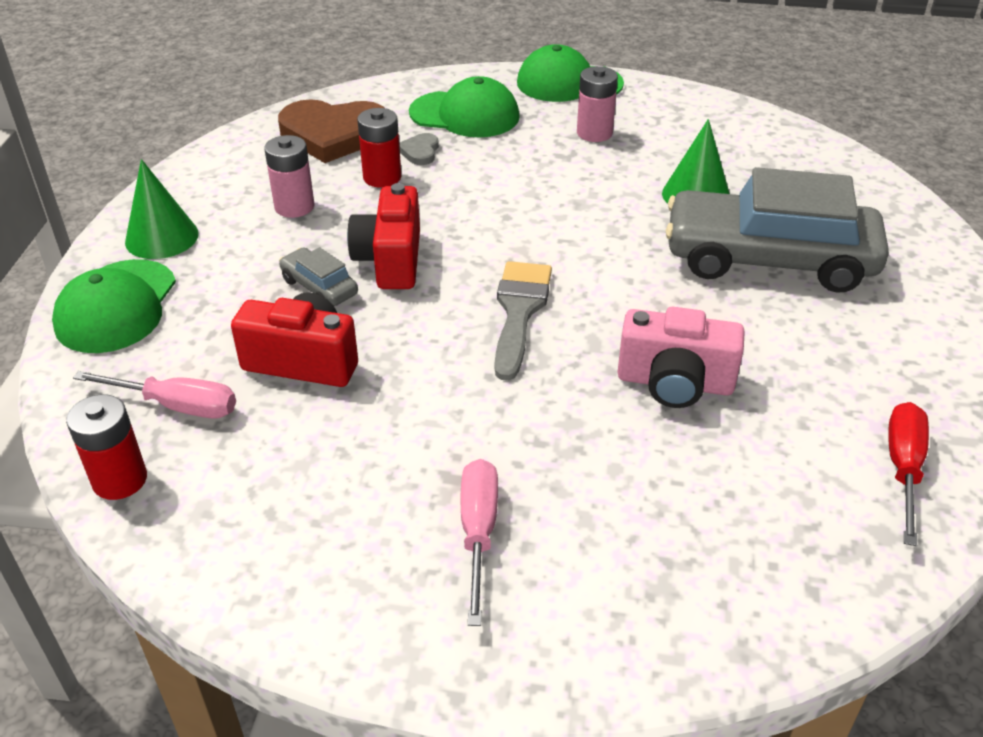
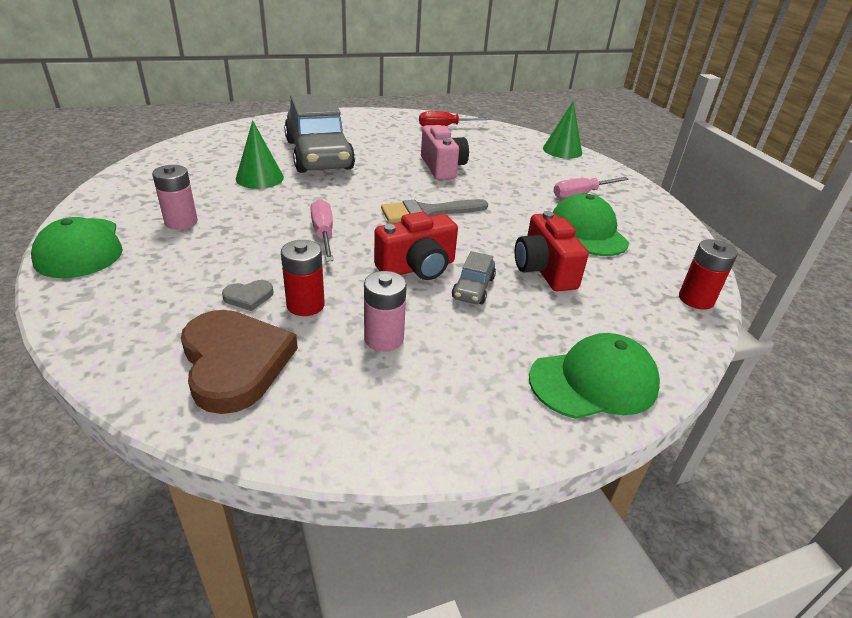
camera: 120 degrees left, 5 degrees down
(162, 237) = (492, 404): green cone -> green cone (562, 150)
(177, 406) = (631, 303): pink screwdriver -> pink screwdriver (323, 234)
(465, 115) = (163, 290): green cap -> green cap (587, 231)

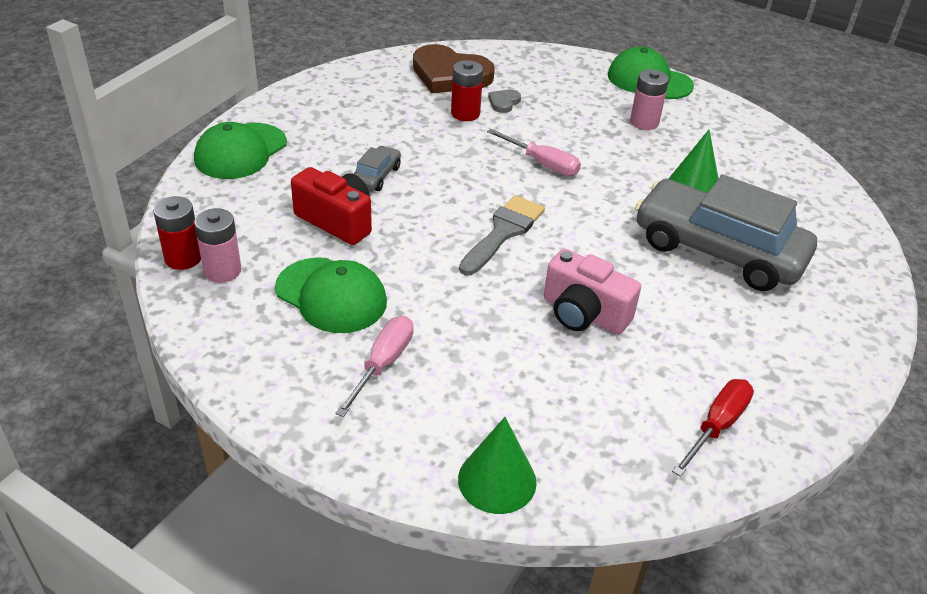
camera: 140 degrees right, 5 degrees up
(384, 339) = (392, 118): pink battery -> pink battery (222, 270)
(417, 268) = (435, 172): red camera -> none
(473, 288) = (376, 176): grey car -> grey car turned 45 degrees clockwise

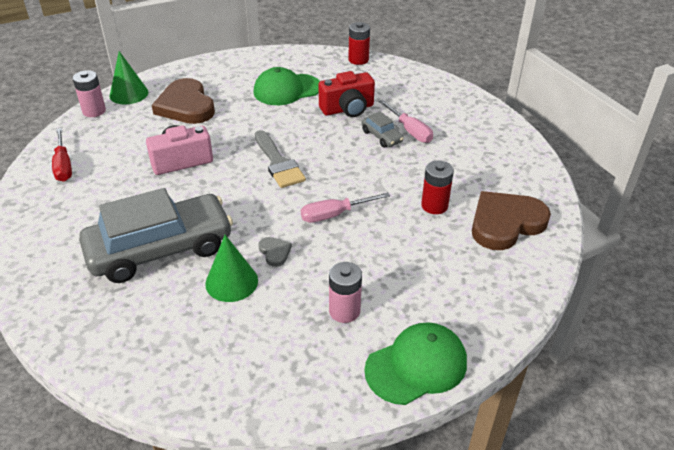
camera: 125 degrees right, 0 degrees up
(222, 270) = (338, 67): pink battery -> pink battery (94, 111)
(240, 151) = (450, 97): green cap -> none
(383, 364) = (225, 89): pink screwdriver -> pink screwdriver (410, 131)
(466, 383) = (186, 106): none -> brown heart
(504, 102) = (438, 235): grey heart -> grey heart (275, 252)

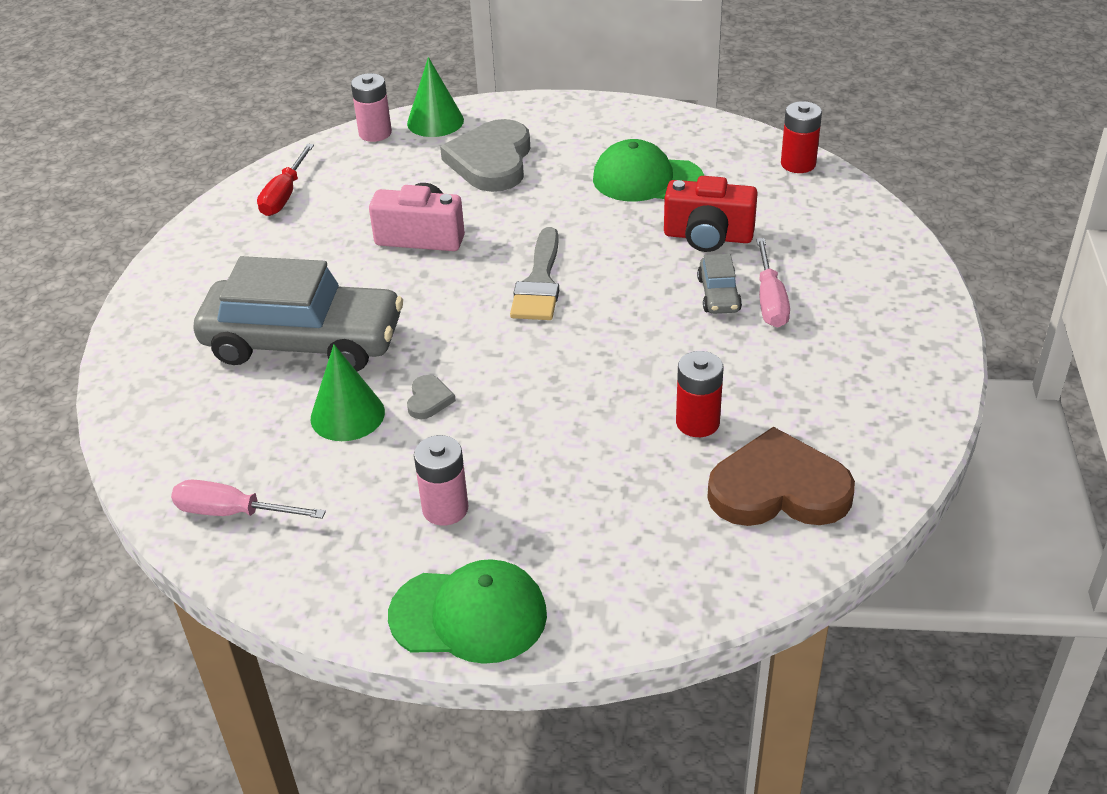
camera: 35 degrees right, 0 degrees up
(186, 106) = (491, 161): brown heart -> grey heart
(334, 215) = (548, 381): pink screwdriver -> pink screwdriver (232, 512)

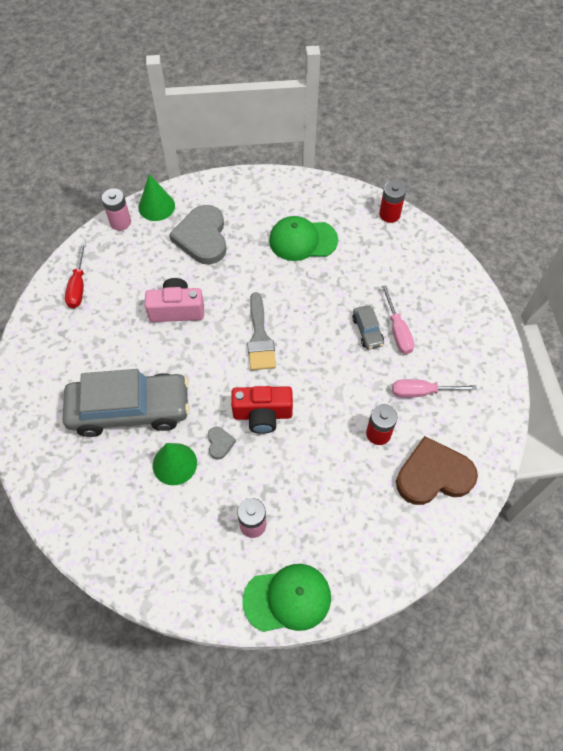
camera: 15 degrees left, 20 degrees up
(232, 512) = (129, 551): pink screwdriver -> pink screwdriver (421, 392)
(708, 236) = (350, 284): red camera -> red camera (262, 415)

